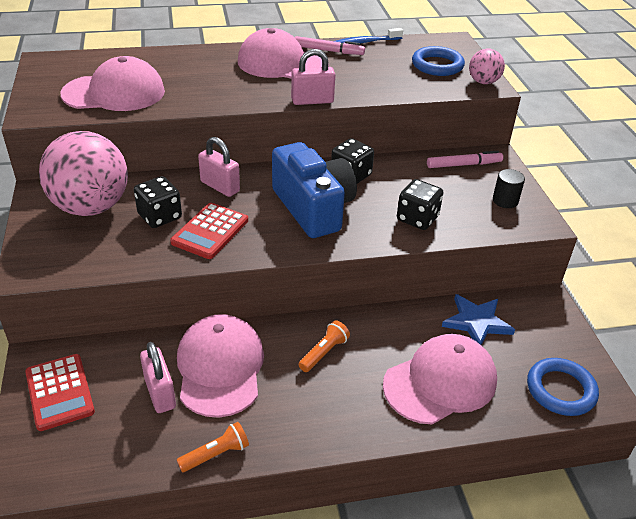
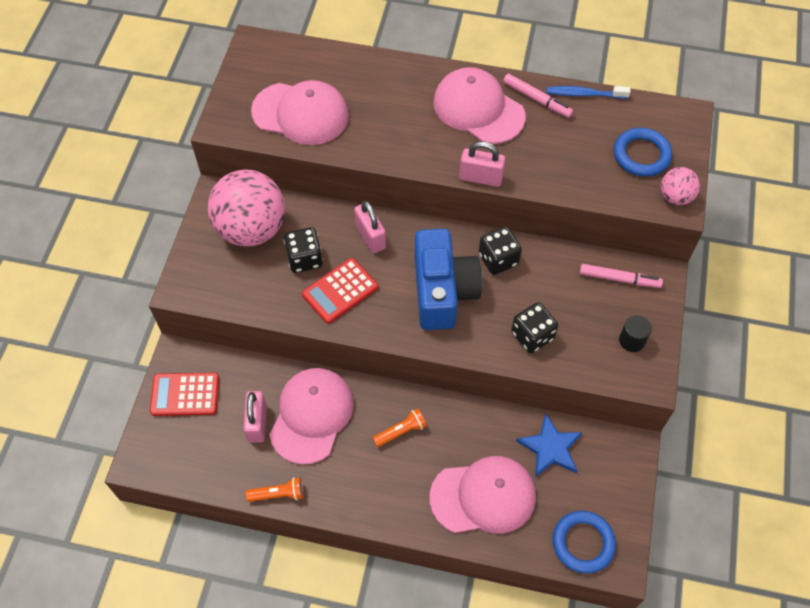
camera: 25 degrees right, 20 degrees up
(60, 392) = (185, 395): red calculator -> red calculator turned 90 degrees clockwise

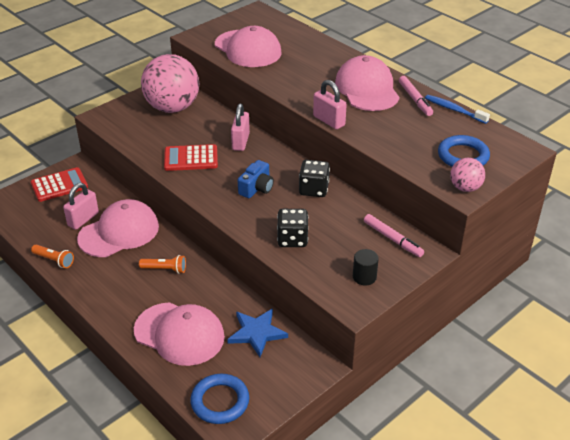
camera: 35 degrees right, 20 degrees down
(185, 395) = (59, 185): red calculator -> red calculator turned 120 degrees clockwise
(304, 259) = (187, 134): black dice -> none
(442, 291) = (256, 188): blue camera -> blue camera, size x0.51

